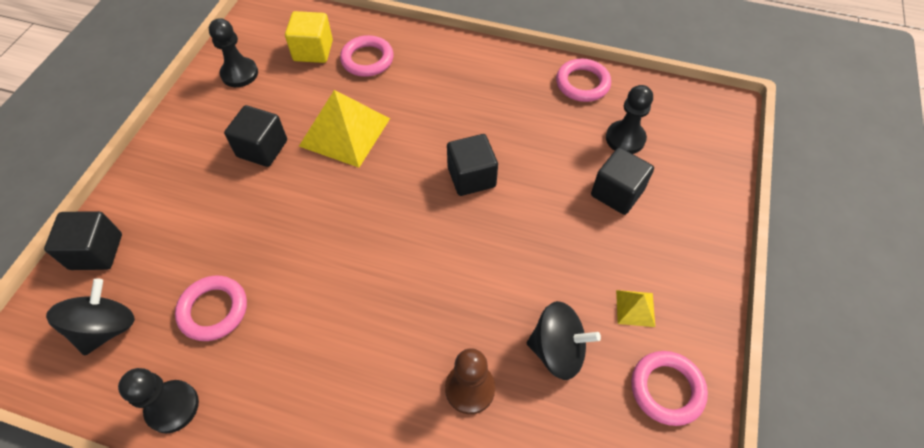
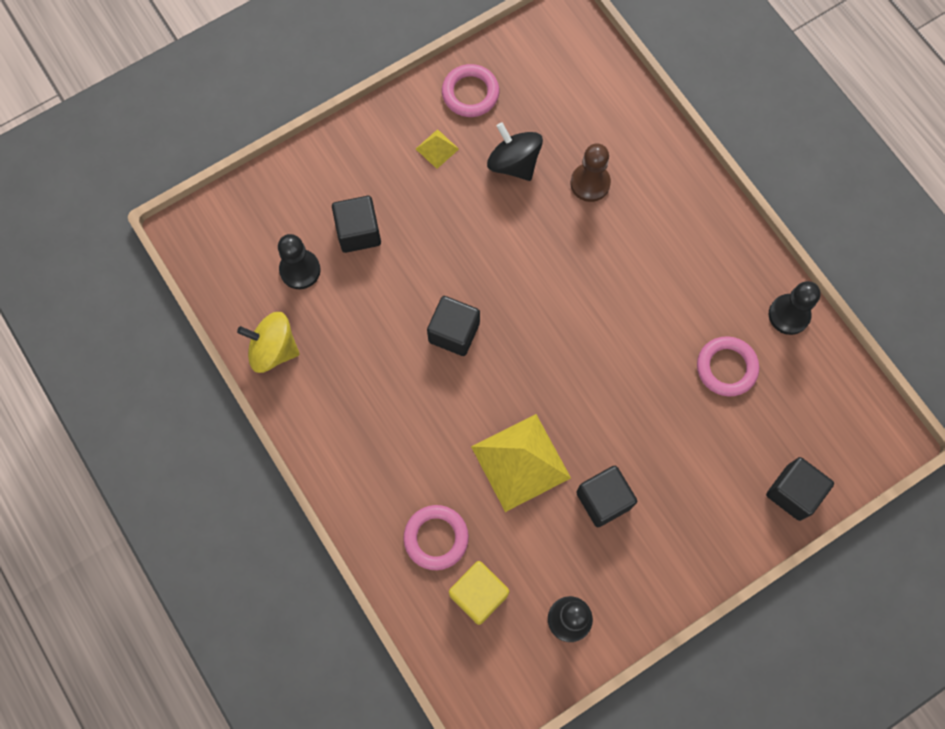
camera: 140 degrees left, 15 degrees up
(107, 328) = (811, 412): black spinning top -> none
(582, 83) = (273, 349): pink ring -> yellow spinning top

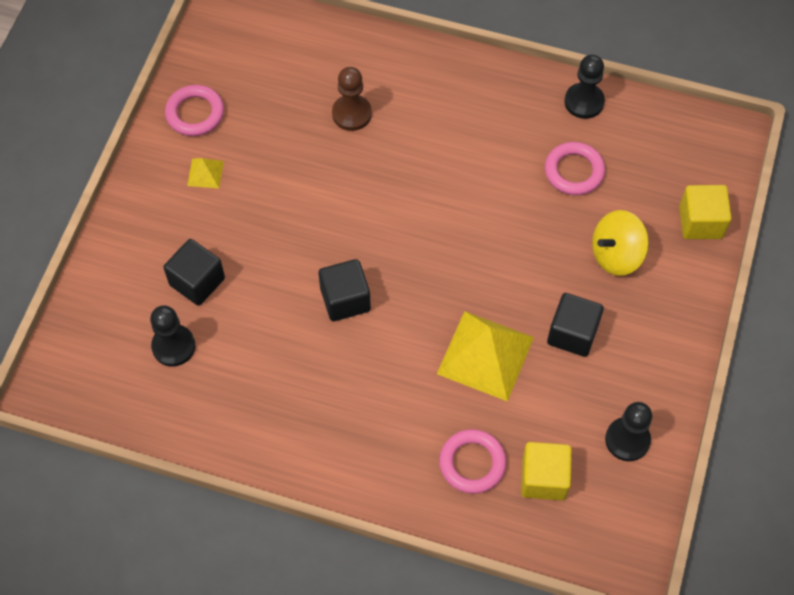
camera: 40 degrees left, 10 degrees down
(273, 349) = (207, 424): yellow spinning top -> yellow spinning top (616, 255)
(514, 163) = (278, 141): black spinning top -> none
(793, 492) = (700, 222): black cube -> yellow cube

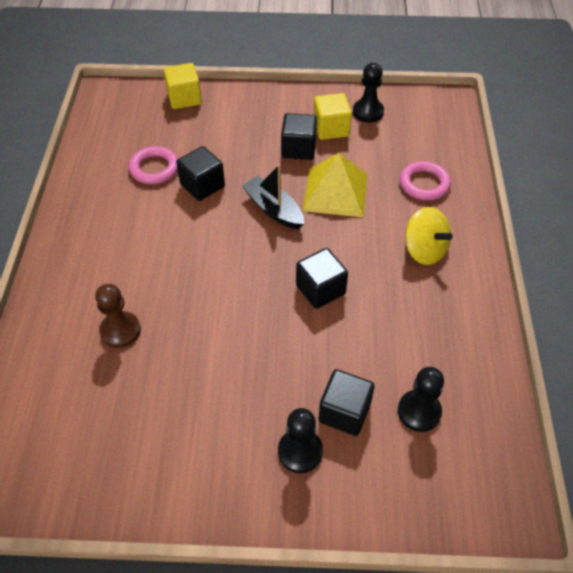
camera: 105 degrees left, 10 degrees down
(195, 113) = (142, 478): pink ring -> none
(205, 173) = (217, 443): yellow pyramid -> none
(474, 281) = (273, 209): none -> black boat
(533, 215) = (202, 185): none -> black cube
(543, 478) = (416, 146): yellow cube -> yellow cube (331, 128)
(584, 102) = (84, 172): black pawn -> black pawn (300, 451)
(616, 255) = (224, 135): yellow spinning top -> yellow spinning top (424, 250)

